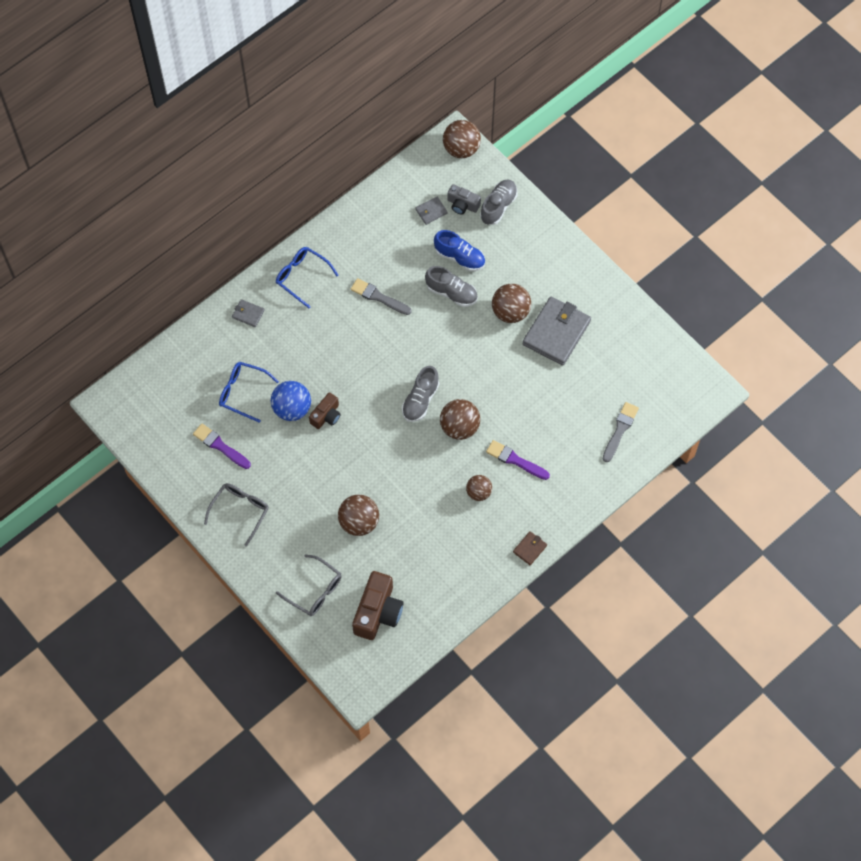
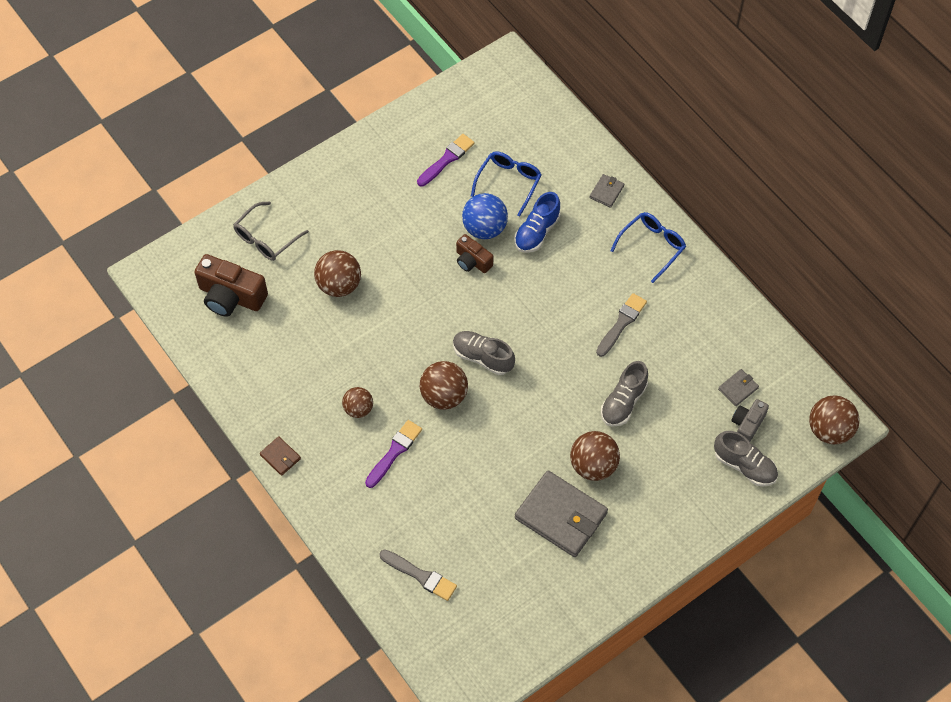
camera: 95 degrees right, 5 degrees down
(240, 511) = (368, 175): grey glasses -> none
(431, 211) = (738, 388): grey wallet -> grey wallet turned 75 degrees clockwise
(460, 257) = (672, 415): blue shoe -> blue shoe (537, 232)

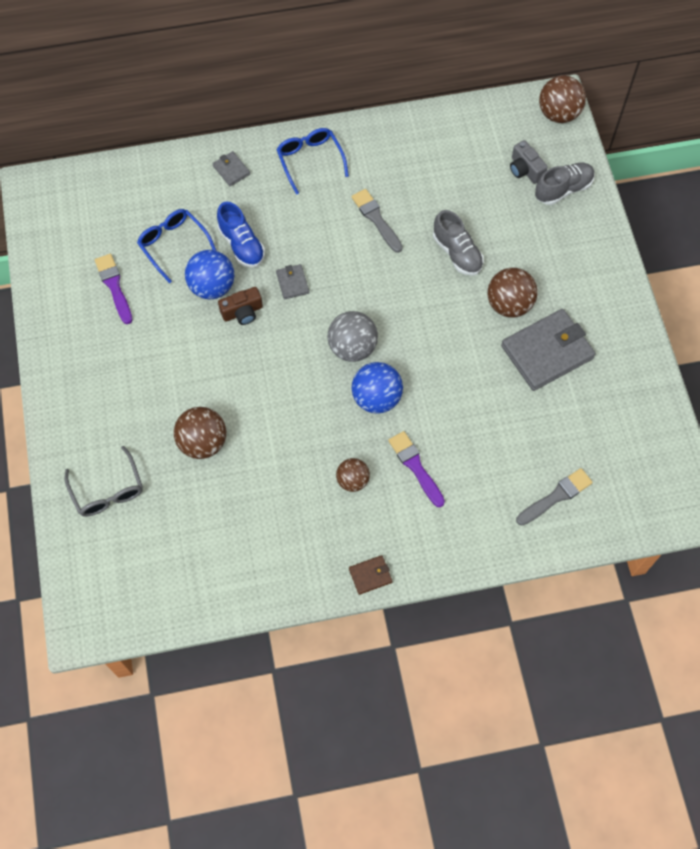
camera: 65 degrees left, 5 degrees up
(231, 296) = (158, 552): brown camera -> none
(444, 396) = (376, 398): brown ball -> blue ball
(482, 357) = (352, 347): grey shoe -> grey ball
(738, 388) = (487, 160): grey wallet -> grey wallet (292, 283)

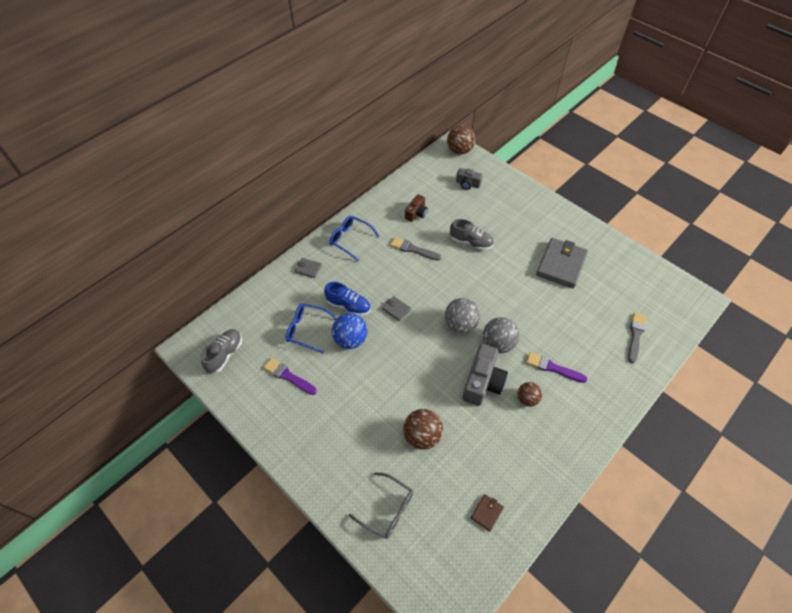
camera: 35 degrees left, 10 degrees down
(242, 312) = (381, 343): brown camera -> brown camera (416, 213)
(318, 430) = (482, 382): none -> grey camera
(370, 575) = (586, 448): brown wallet -> brown wallet (487, 513)
(376, 398) = (498, 343): blue ball -> grey ball
(509, 304) = (520, 252): brown ball -> none
(563, 189) = (494, 183): grey shoe -> grey shoe (225, 354)

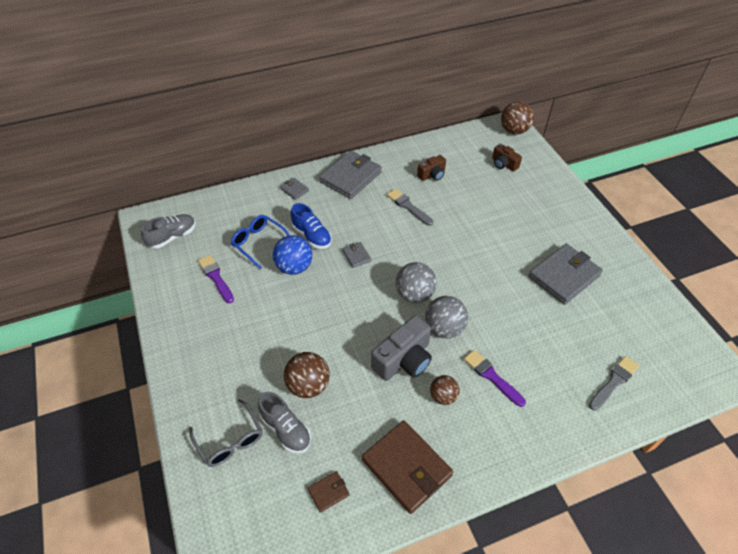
camera: 25 degrees right, 5 degrees down
(350, 239) = (351, 177): blue glasses -> grey wallet
(467, 184) = (504, 164): grey camera -> brown camera
(471, 242) = (474, 220): grey shoe -> grey shoe (286, 429)
(531, 466) = (406, 467): none -> brown wallet

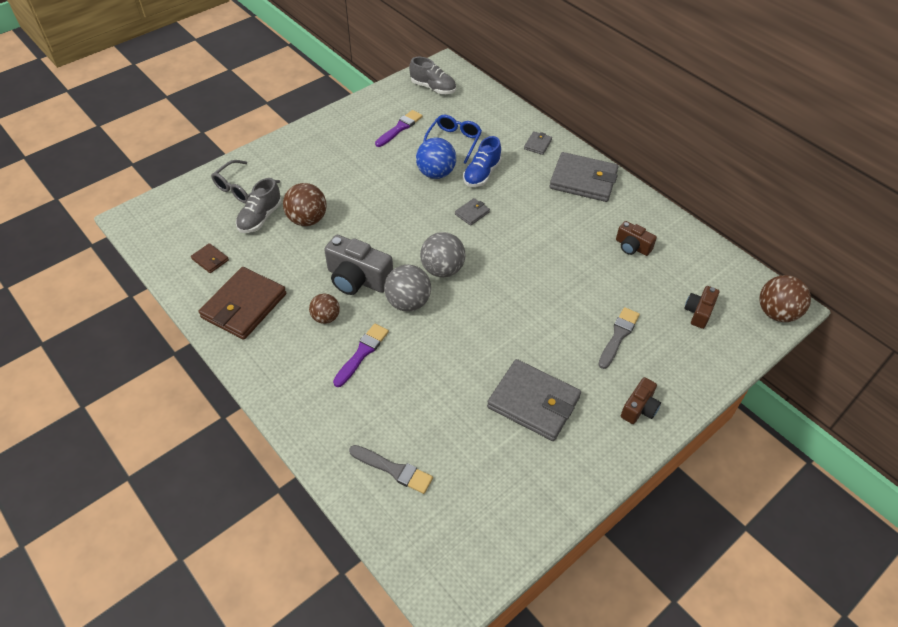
camera: 70 degrees right, 0 degrees up
(408, 206) = (566, 237): grey brush -> grey brush (618, 336)
(578, 221) = (639, 408): none -> brown camera

